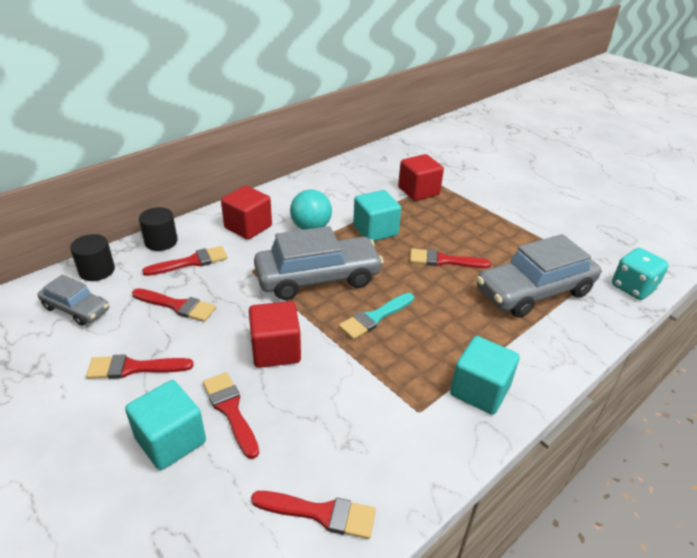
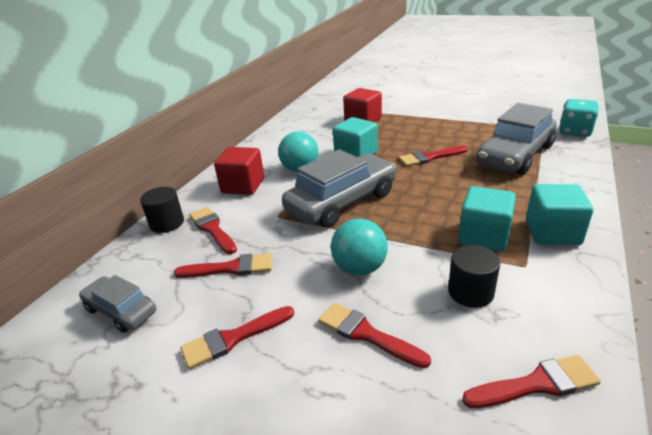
camera: 20 degrees left, 5 degrees down
(76, 309) = (121, 310): grey car -> grey car turned 150 degrees counterclockwise
(97, 270) = (117, 269): black cylinder -> black cylinder (470, 292)
(171, 440) = (333, 388): turquoise cube -> turquoise cube (483, 236)
(191, 262) = (212, 229): red brush -> red brush turned 75 degrees counterclockwise
(276, 350) = (359, 268): red cube -> turquoise ball
(375, 317) = (418, 213): turquoise brush -> none

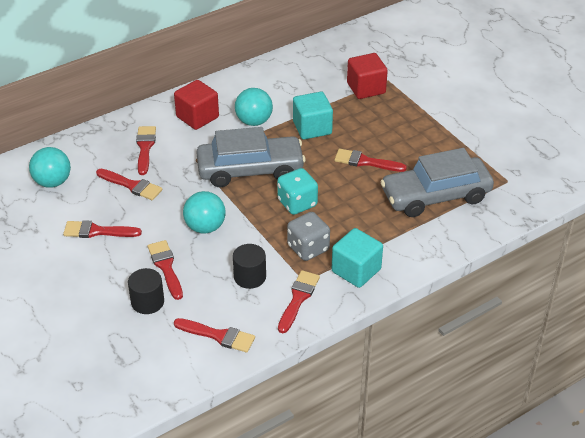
camera: 30 degrees right, 10 degrees up
(121, 310) = (53, 182): grey car -> turquoise ball
(167, 223) = (120, 127): black cylinder -> black cylinder (147, 302)
(483, 236) = (308, 248): turquoise cube -> grey dice
(548, 286) = (298, 299): none -> red brush
(574, 132) = (527, 199): turquoise dice -> turquoise dice (297, 203)

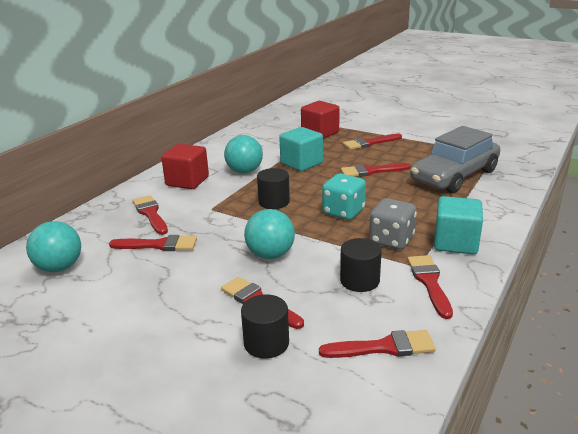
camera: 25 degrees left, 15 degrees down
(97, 231) = (147, 295): red brush -> red brush (369, 143)
(250, 170) = (274, 202): grey car -> black cylinder

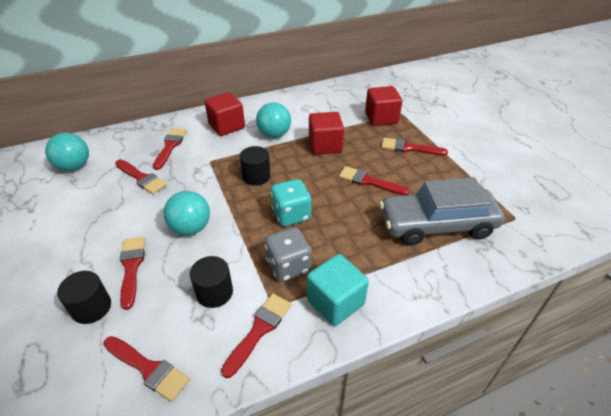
camera: 35 degrees right, 15 degrees up
(301, 163) = (325, 145): turquoise cube -> red cube

